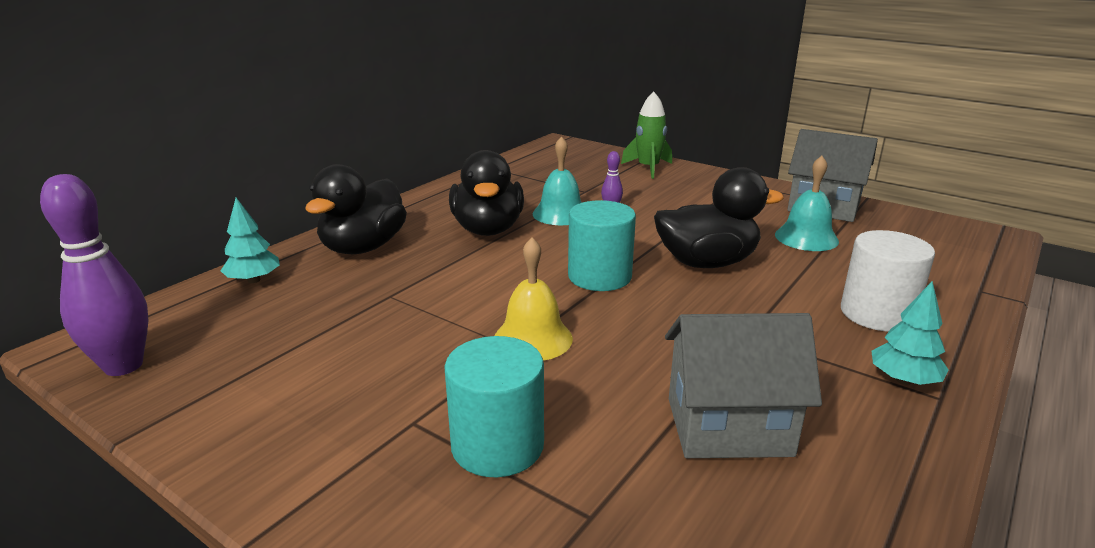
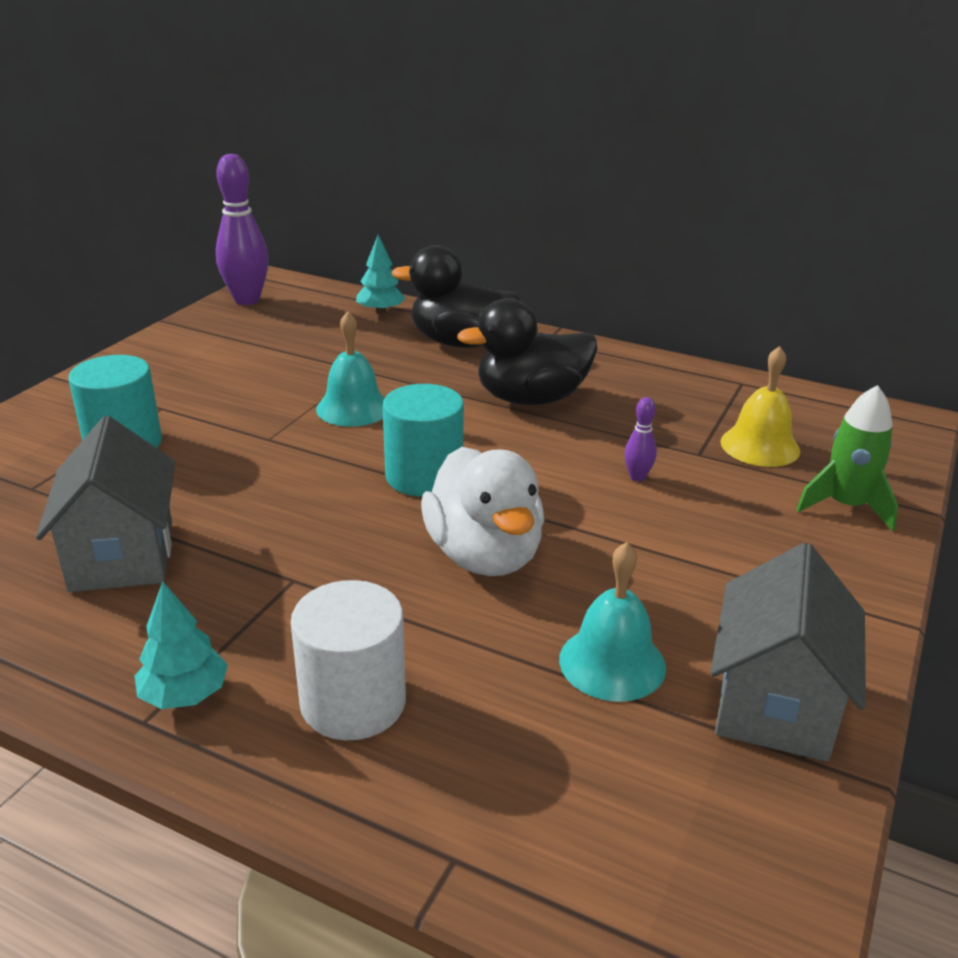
camera: 80 degrees right, 5 degrees up
(533, 338) = (284, 446): yellow bell -> yellow bell (760, 446)
(560, 214) = (603, 440): turquoise bell -> turquoise bell (353, 408)
(707, 262) = (484, 555): black duck -> white duck

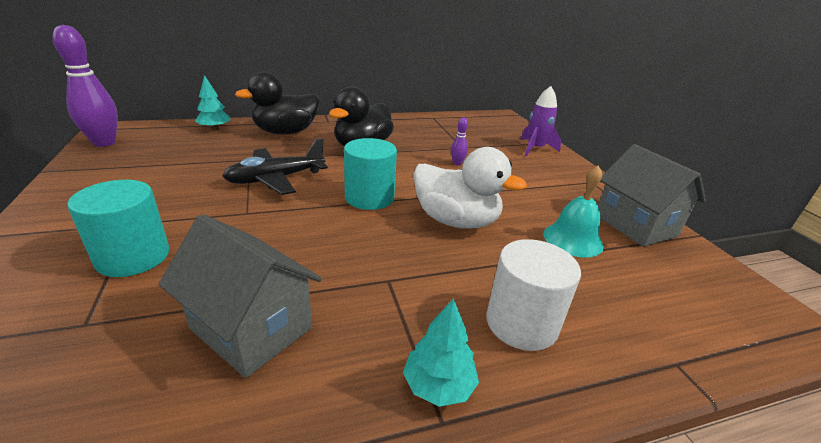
camera: 45 degrees left, 0 degrees up
(353, 408) = (276, 179): turquoise bell -> black plane
(760, 446) = (477, 137): yellow bell -> none
(846, 506) = (535, 149): green rocket -> purple rocket

